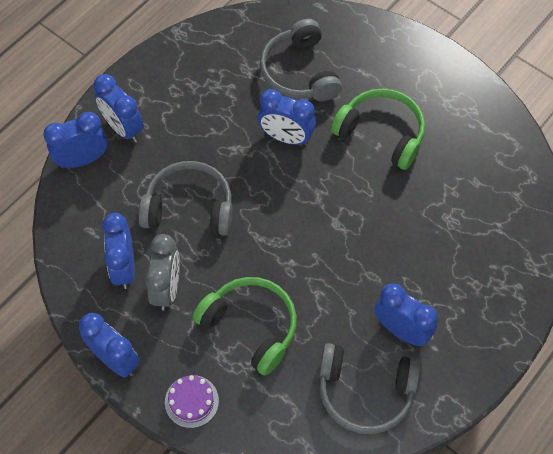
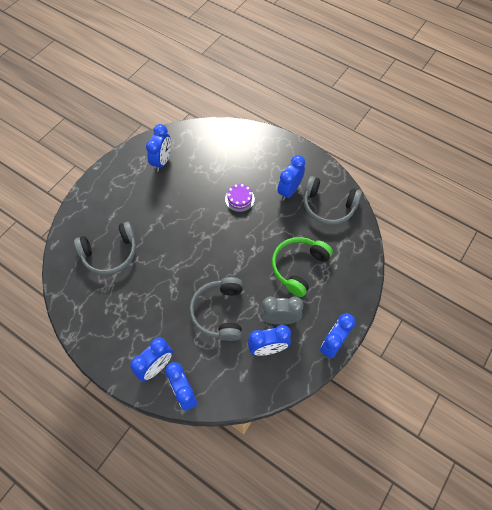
camera: 95 degrees left, 0 degrees up
(191, 401) = (351, 295): purple cake -> purple cake (239, 199)
(286, 137) = (163, 258): blue clock -> blue clock (162, 161)
(365, 392) = (328, 206): grey headphones -> grey headphones turned 105 degrees clockwise
(381, 133) = (159, 204): green headphones -> none

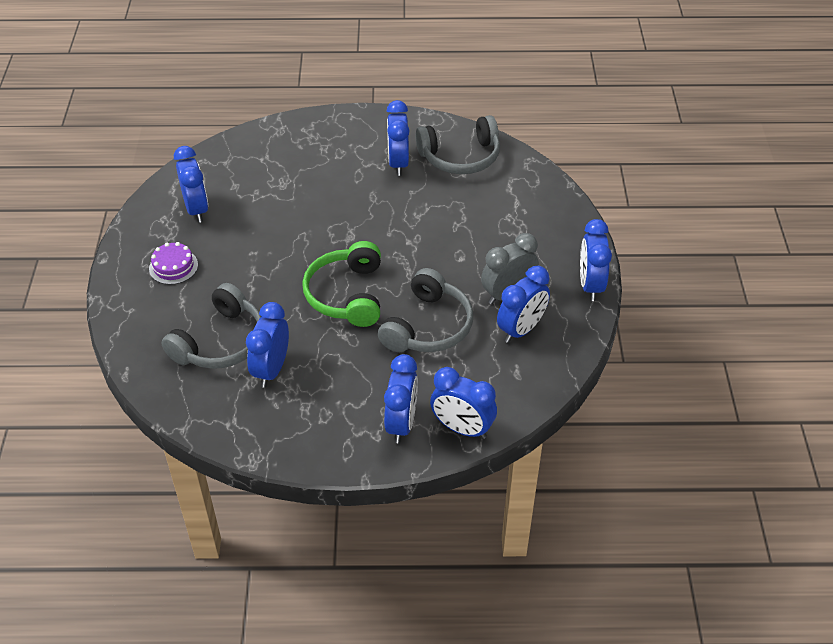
camera: 35 degrees left, 15 degrees down
(120, 287) = (271, 369): none -> blue clock
(219, 312) = (428, 326): grey headphones -> grey headphones turned 120 degrees counterclockwise
(239, 199) = (342, 200): purple cake -> purple cake (173, 266)
(298, 267) = (481, 233): green headphones -> green headphones (347, 295)

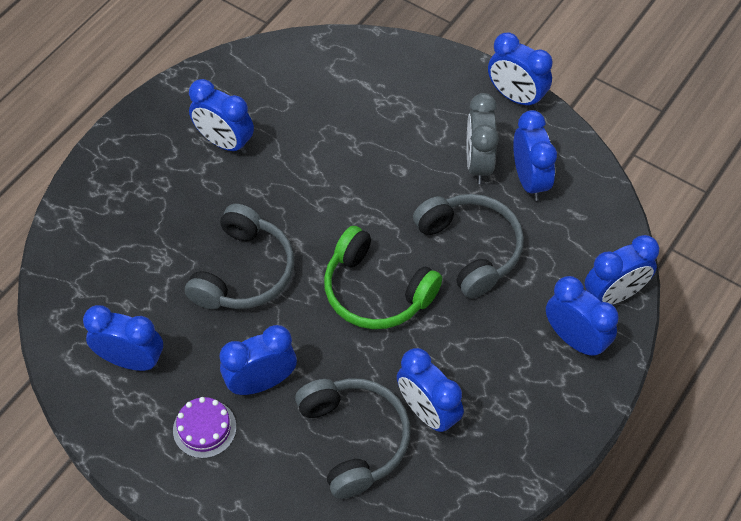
camera: 55 degrees left, 10 degrees up
(228, 275) = (261, 382): none -> blue clock
(460, 157) = (262, 88): grey headphones -> grey headphones (244, 272)

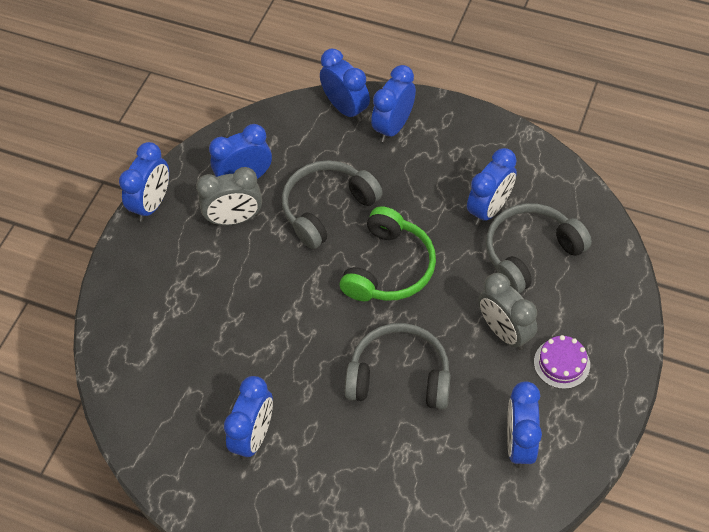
camera: 100 degrees left, 0 degrees up
(261, 382) = (504, 332): blue clock -> grey clock

